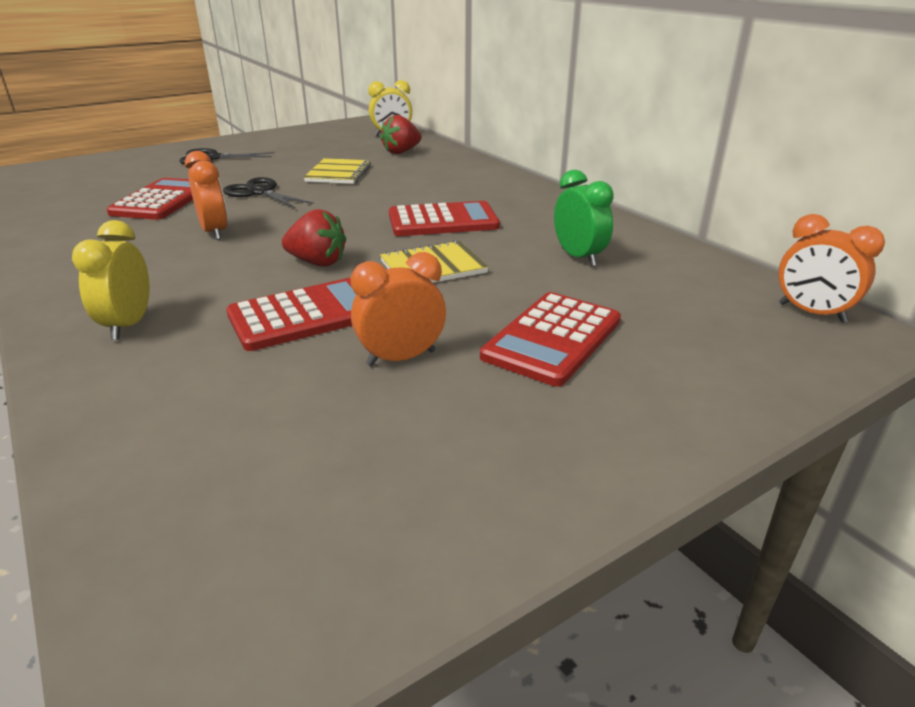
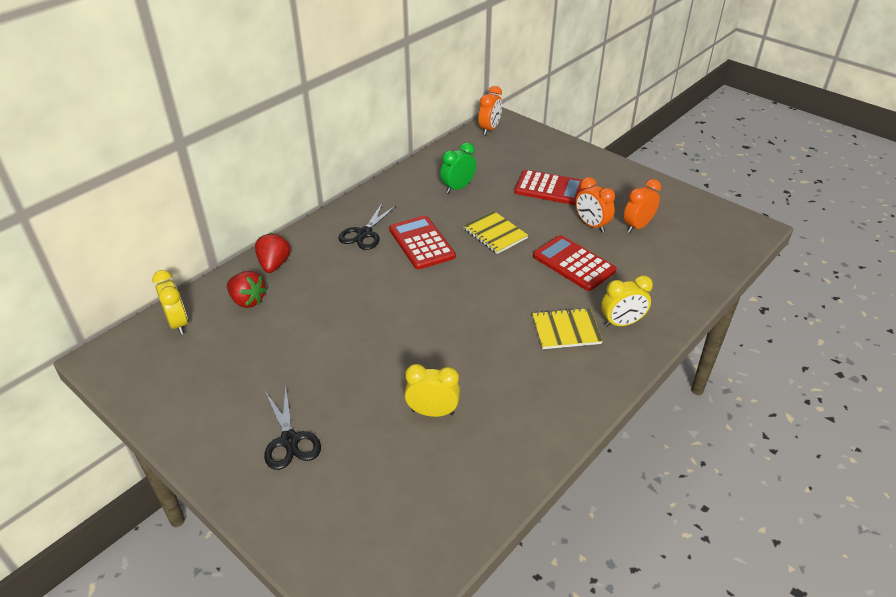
camera: 105 degrees left, 10 degrees up
(162, 200) = (432, 412): red calculator -> yellow clock
(215, 232) = (486, 345): orange clock -> orange clock (637, 226)
(259, 192) = (391, 355): black scissors -> black scissors (364, 233)
(317, 262) = (511, 279): red strawberry -> red strawberry (274, 264)
(338, 173) = (326, 323): yellow notebook -> yellow notebook (566, 330)

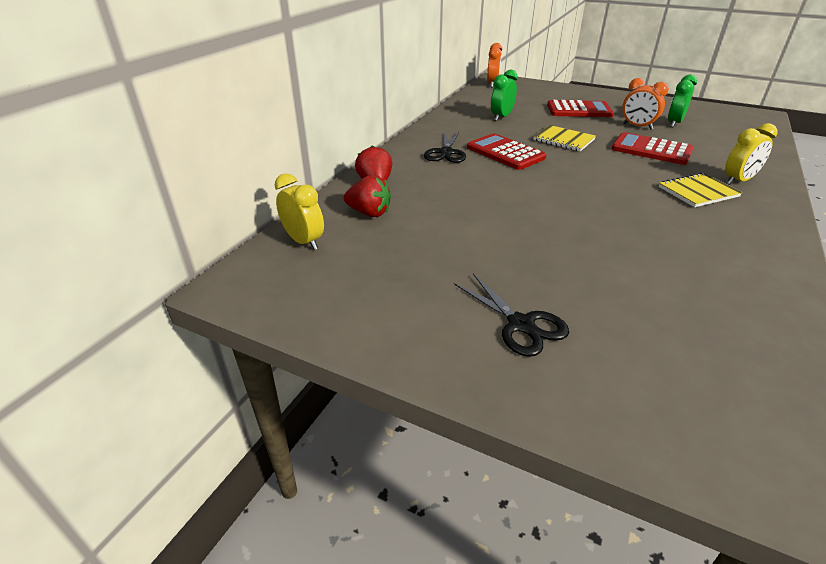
camera: 15 degrees left, 5 degrees down
(432, 412) = (648, 271): yellow clock -> none
(637, 226) = (674, 123): orange clock -> green clock

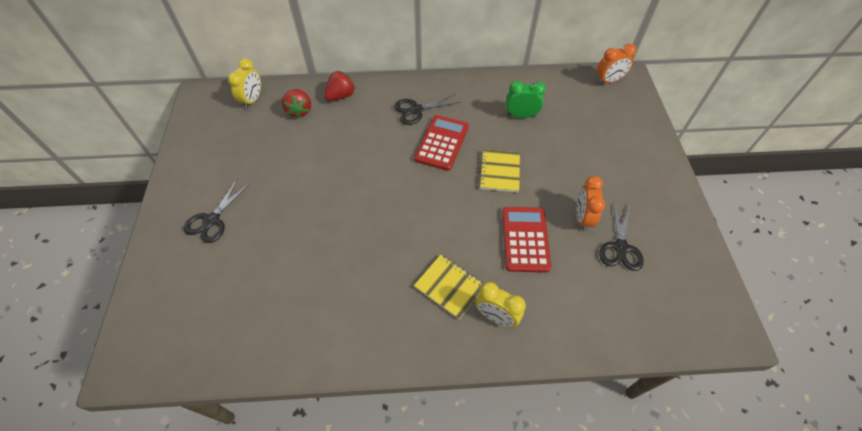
camera: 60 degrees right, 20 degrees up
(579, 110) = (590, 163): red calculator -> none
(674, 123) = (620, 247): green clock -> black scissors

